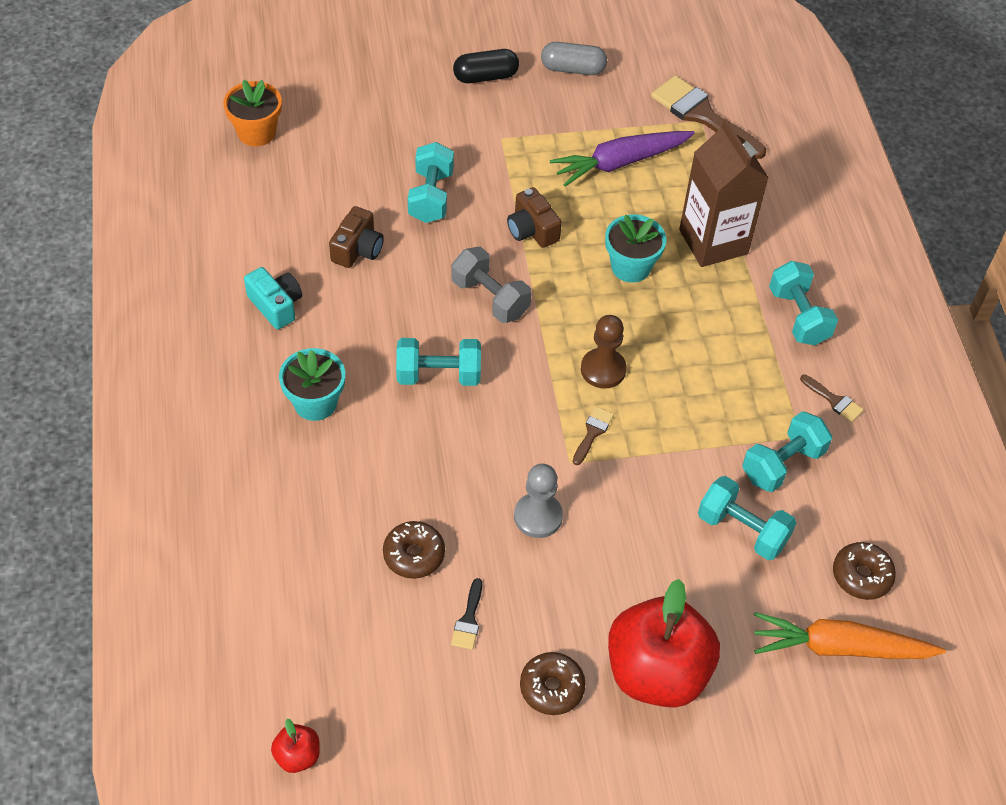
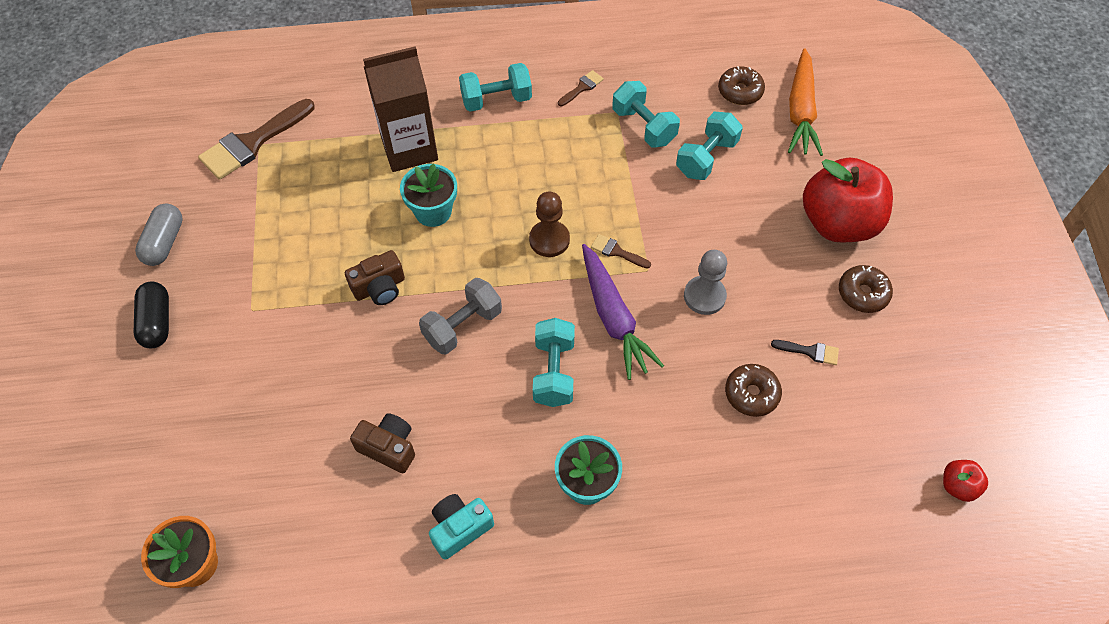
camera: 85 degrees left, 5 degrees up
(431, 196) = (323, 377): turquoise dumbbell -> none
(620, 163) = (302, 211): purple carrot -> purple carrot (613, 318)

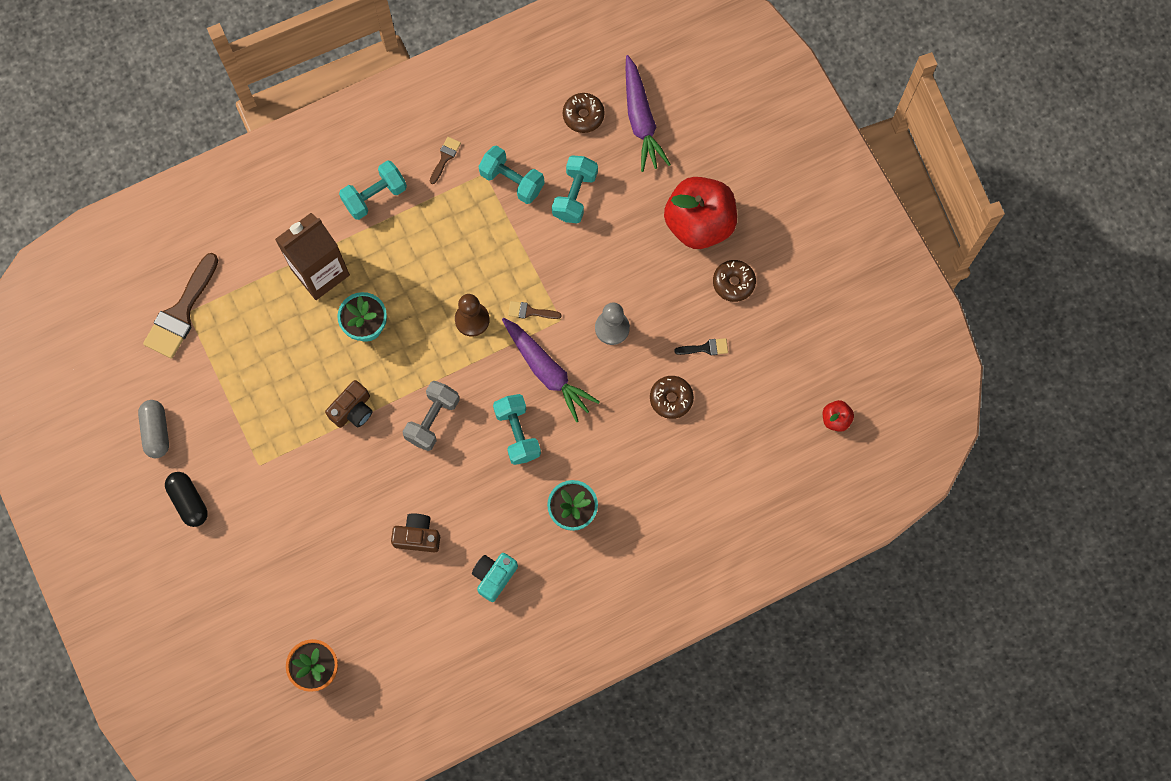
camera: 20 degrees left, 15 degrees up
(801, 111) = (641, 120): orange carrot -> purple carrot

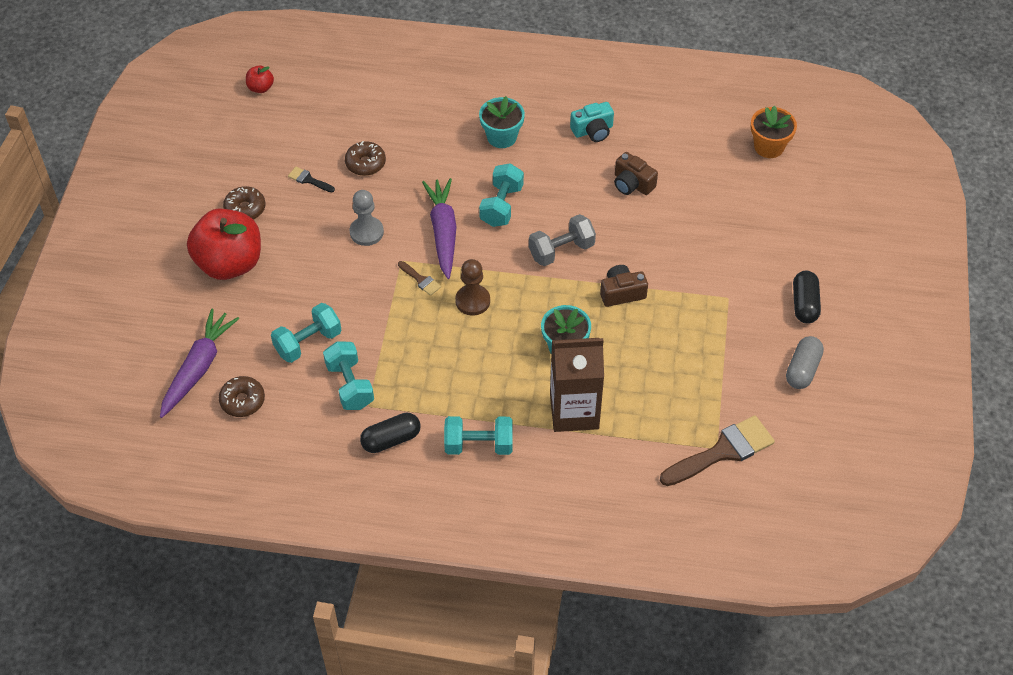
camera: 145 degrees left, 20 degrees down
(445, 157) = (391, 439): brown brush -> black capsule

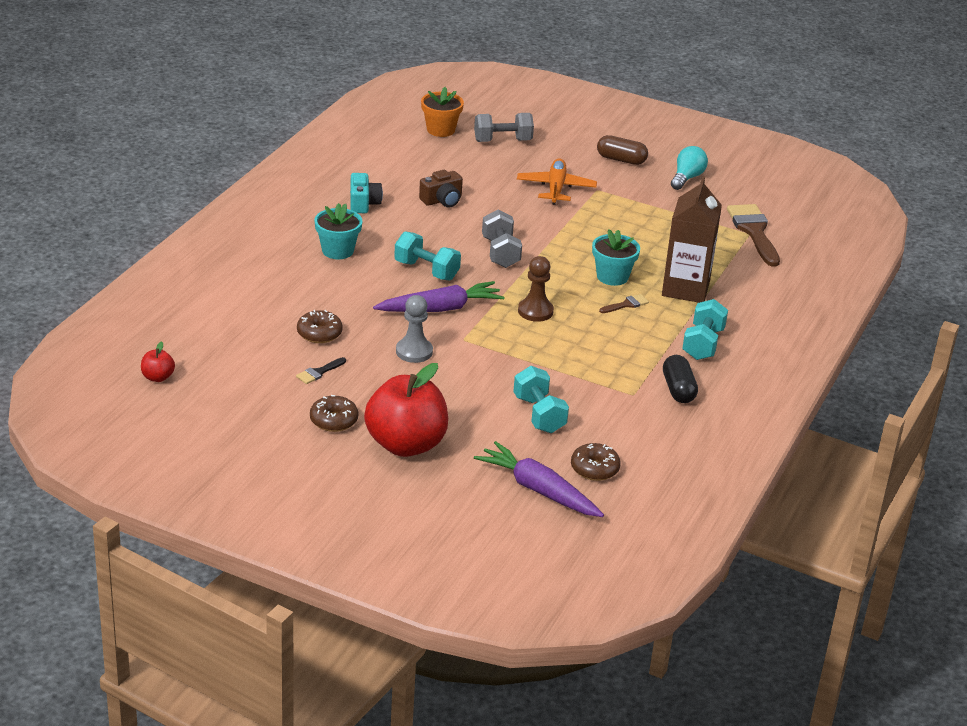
camera: 75 degrees left, 20 degrees down
(350, 385) = (604, 400): turquoise dumbbell -> none
(420, 280) = (494, 334): brown brush -> brown brush (626, 304)
(443, 232) = (440, 309): purple carrot -> purple carrot turned 150 degrees clockwise
(621, 293) = (566, 235): brown camera -> none
(709, 264) = (556, 188): none -> orange plane
(779, 199) = (502, 141): none -> grey dumbbell
(802, 369) = (687, 178): grey capsule -> turquoise light bulb
(804, 304) = (621, 160): black capsule -> brown capsule

